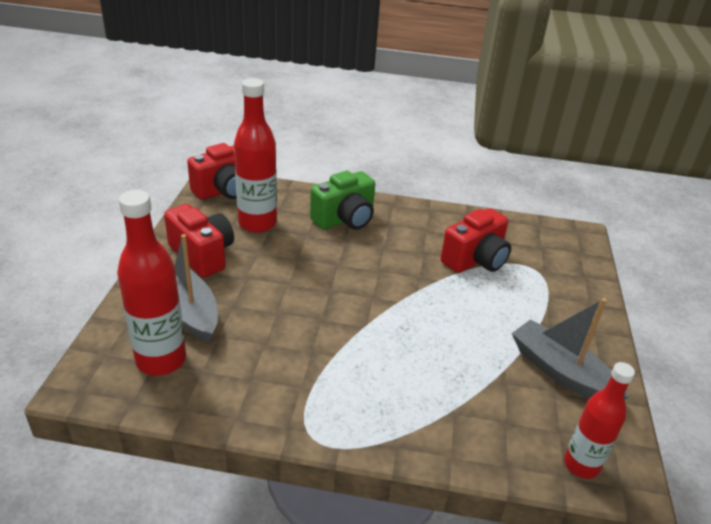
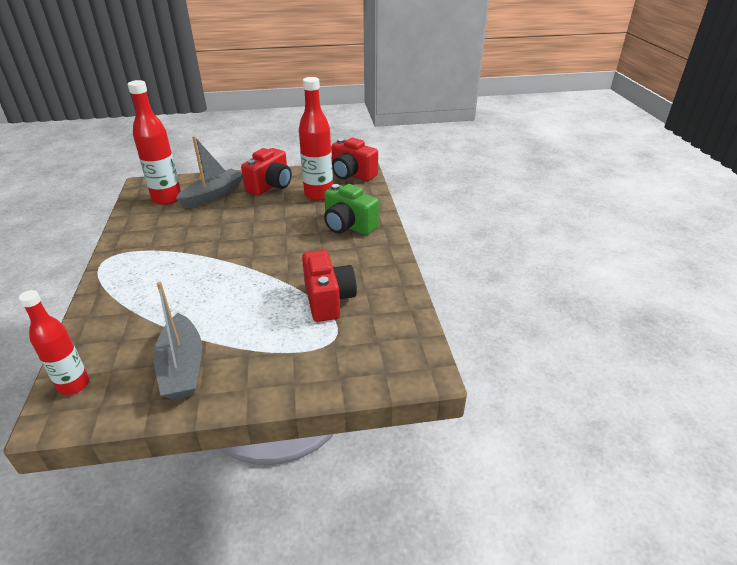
camera: 75 degrees right, 0 degrees up
(475, 260) = (328, 300): red camera -> red camera turned 135 degrees counterclockwise
(561, 372) = (182, 367): grey boat -> grey boat turned 135 degrees clockwise

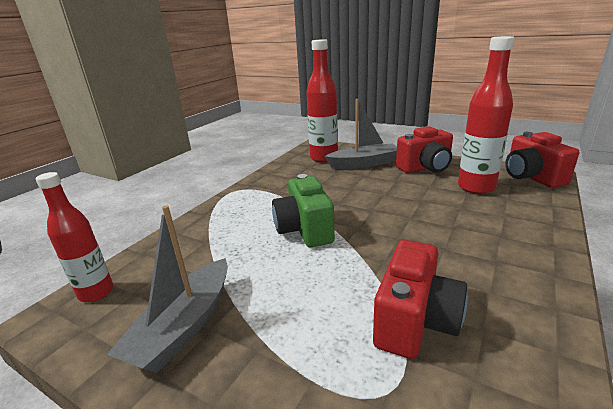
camera: 40 degrees right, 10 degrees down
(348, 226) = (498, 231): green camera -> green camera (304, 230)

